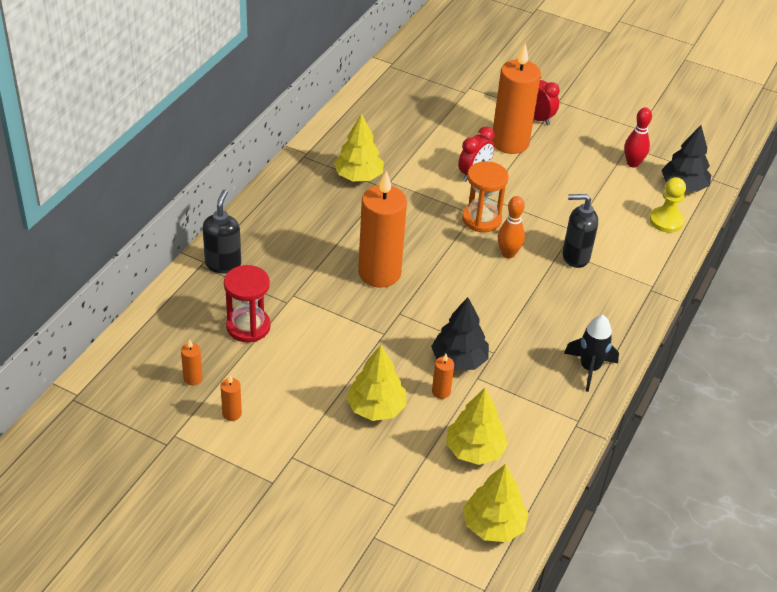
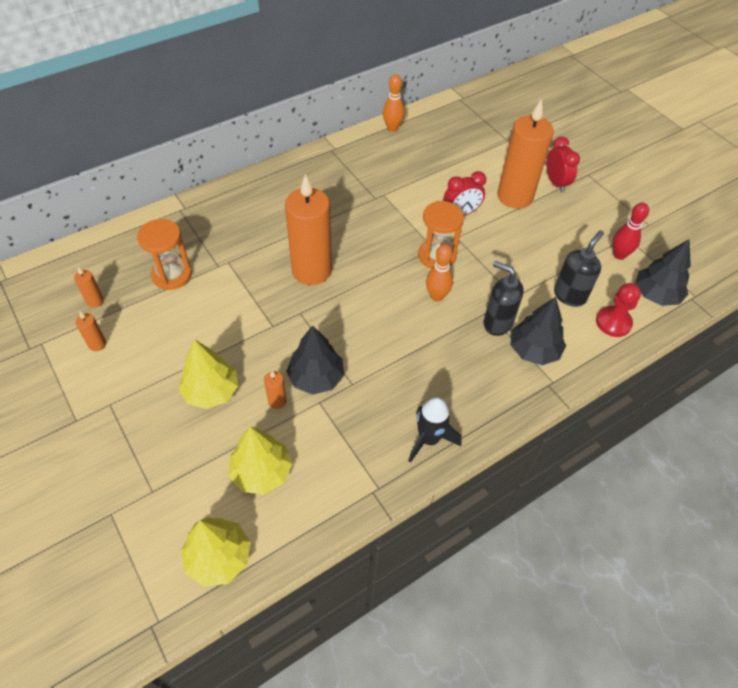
camera: 30 degrees right, 10 degrees up
(223, 264) = (197, 215): black soap dispenser -> black soap dispenser (569, 295)
(248, 326) = (172, 275): red hourglass -> orange hourglass
(347, 115) = (392, 128): none -> orange bowling pin
(358, 176) = (361, 181): yellow tree -> none
(620, 267) = (534, 350): none -> black tree
(666, 221) = (613, 322): yellow pawn -> red pawn

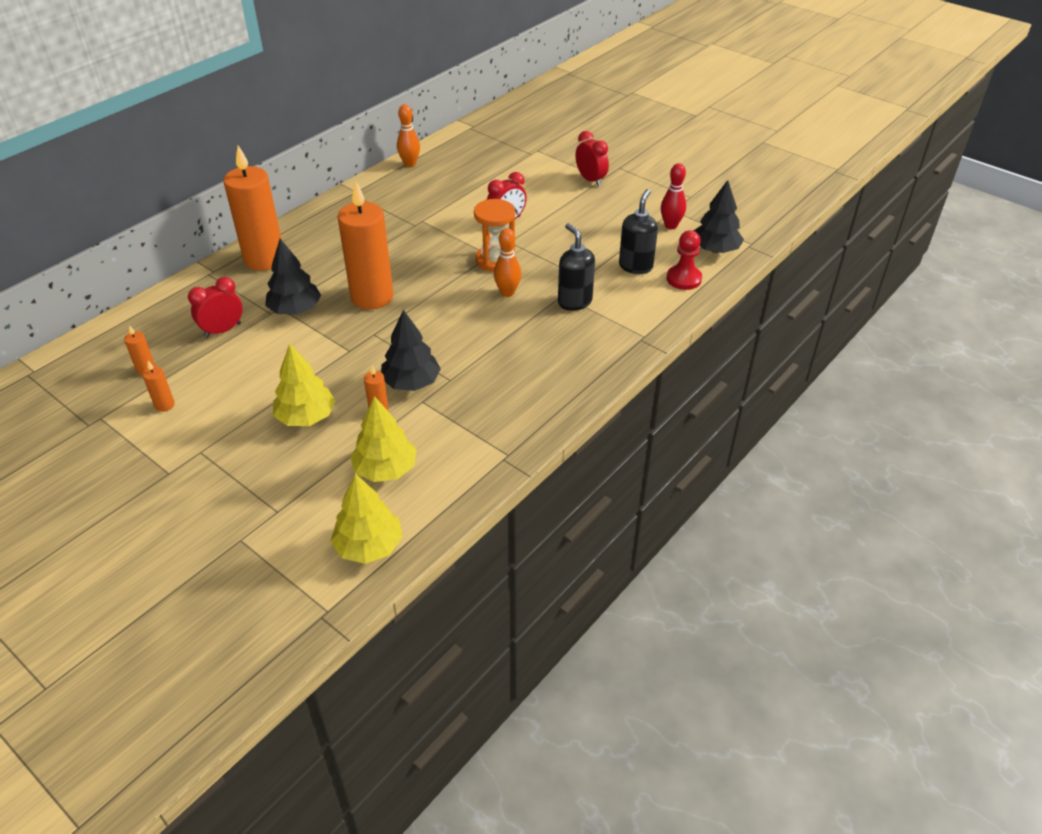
camera: 15 degrees left, 10 degrees down
(172, 275) = (223, 330): orange hourglass -> red clock
(429, 439) = (542, 406): black rocket -> none
(497, 323) = (574, 302): black soap dispenser -> black soap dispenser turned 45 degrees clockwise
(515, 196) = (554, 198): orange candle -> orange candle (264, 259)
(534, 350) = (617, 316): black tree -> black tree (295, 310)

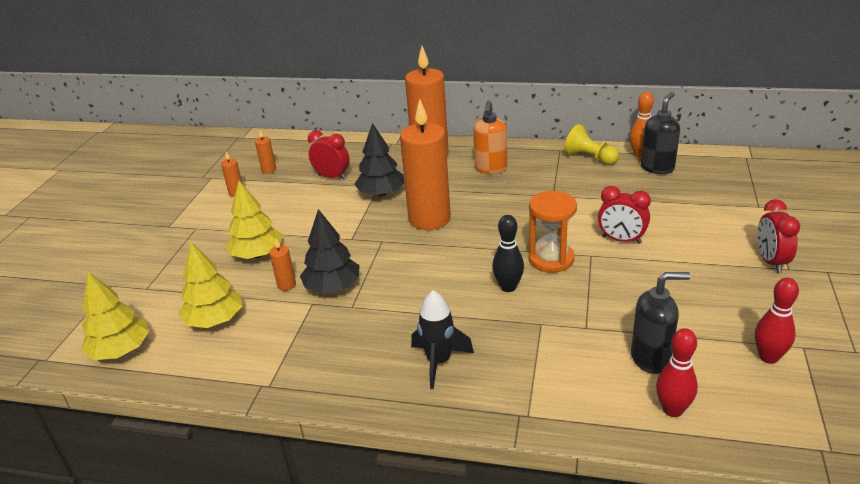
camera: 65 degrees right, 10 degrees down
(335, 237) = (490, 169): none -> orange soap dispenser
(384, 186) = (589, 158): none -> yellow pawn
(507, 292) = (508, 287): orange bowling pin -> black bowling pin
(559, 356) = (439, 361): none -> black rocket
(574, 302) = (537, 337): black soap dispenser -> black soap dispenser (657, 168)
(590, 180) = (771, 261): red clock -> red clock turned 150 degrees clockwise
(683, 279) = (672, 410): red pawn -> red bowling pin
(715, 250) = (769, 418): black tree -> none

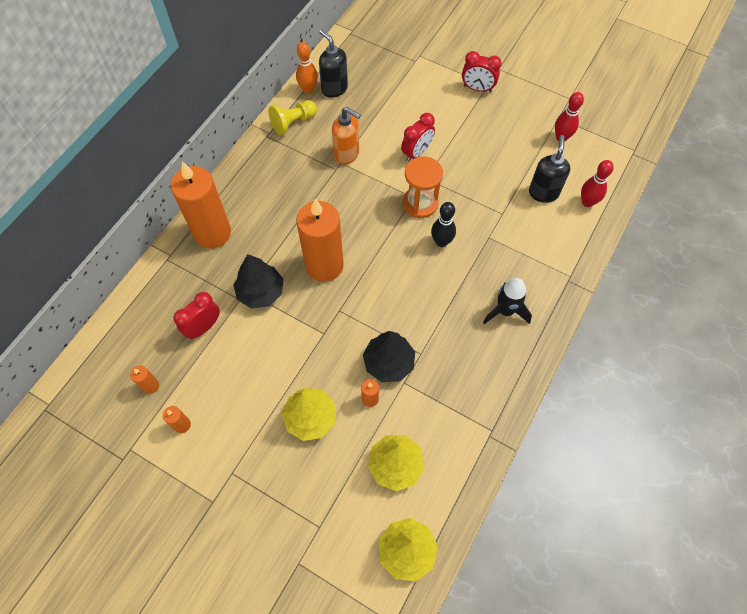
camera: 75 degrees left, 30 degrees up
(490, 169) = (268, 195): orange soap dispenser -> orange soap dispenser (347, 154)

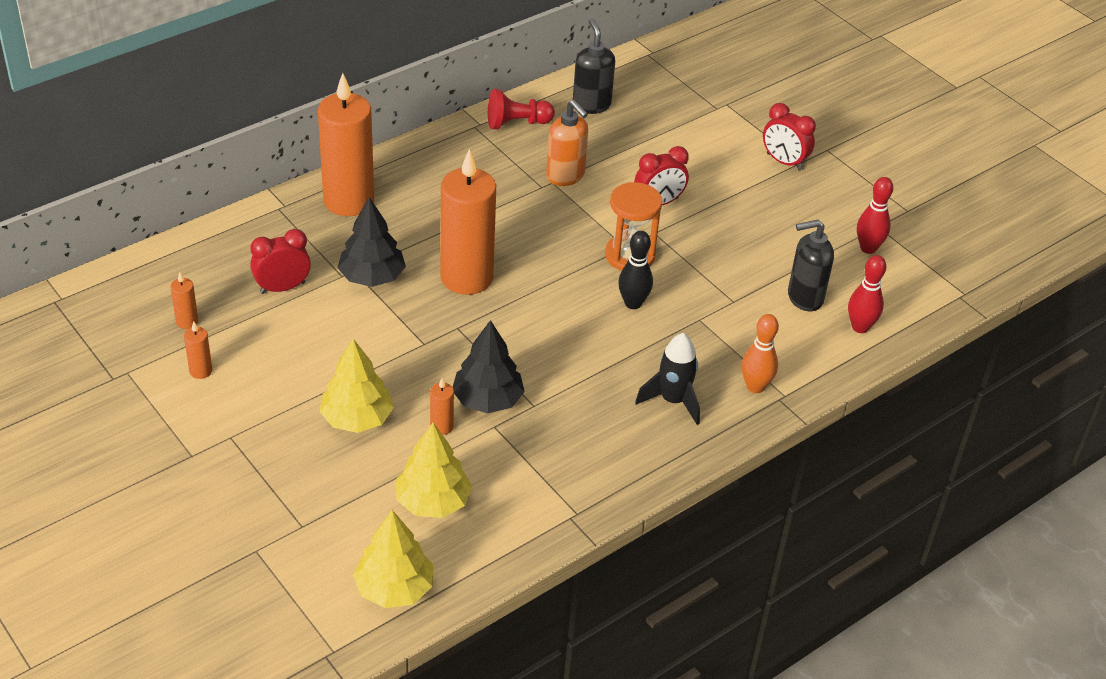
camera: 20 degrees right, 20 degrees down
(293, 122) = (516, 123): yellow pawn -> red pawn
(308, 89) = (557, 96): orange bowling pin -> orange bowling pin (755, 387)
(543, 193) = (804, 297): black soap dispenser -> black soap dispenser turned 135 degrees counterclockwise

